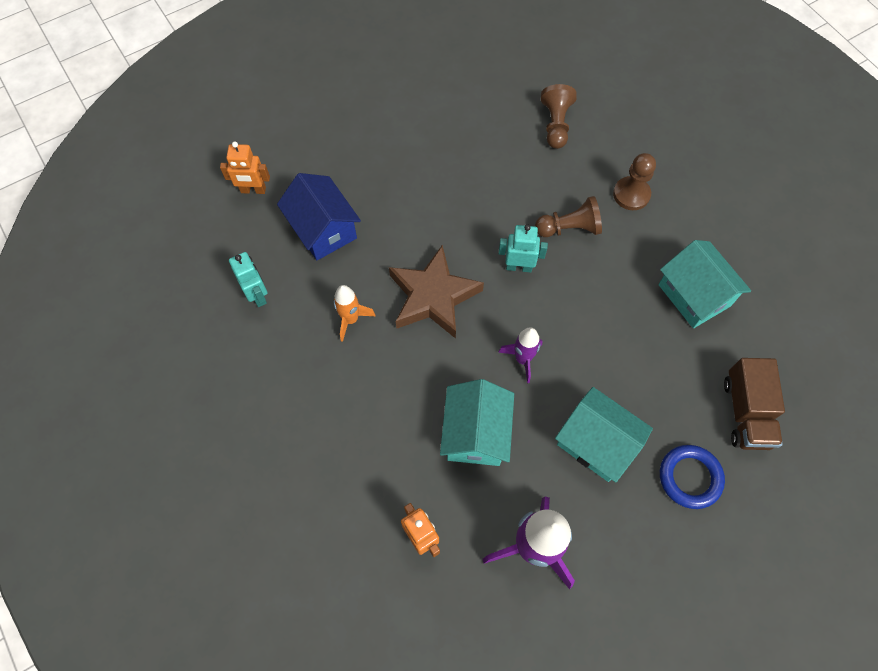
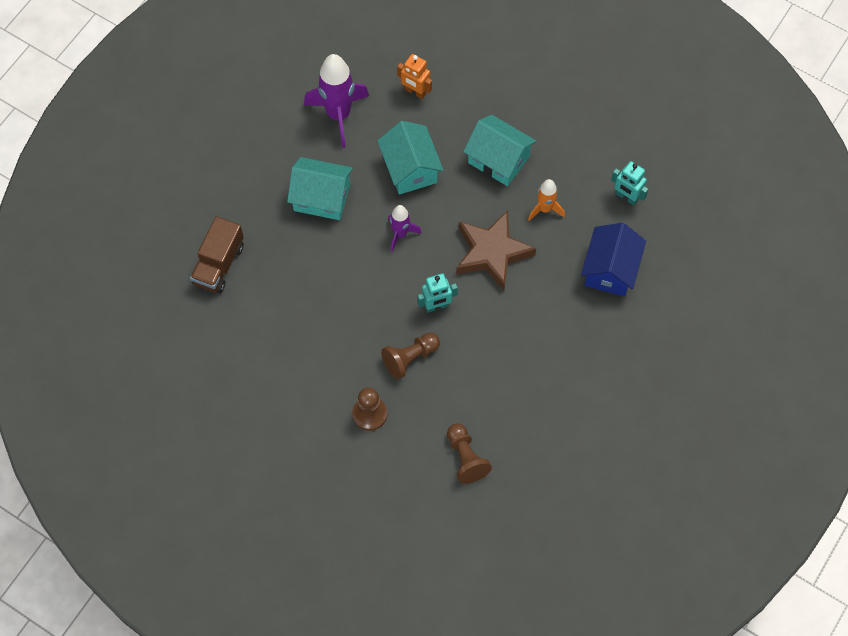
camera: 155 degrees right, 0 degrees up
(253, 190) = (689, 278): orange robot -> none
(323, 229) = (610, 270): blue house -> blue house turned 75 degrees clockwise
(689, 477) = (247, 202): blue ring -> none
(694, 295) = (286, 342): turquoise house -> turquoise house (498, 160)
(746, 412) = (219, 264): brown truck -> brown truck turned 135 degrees counterclockwise

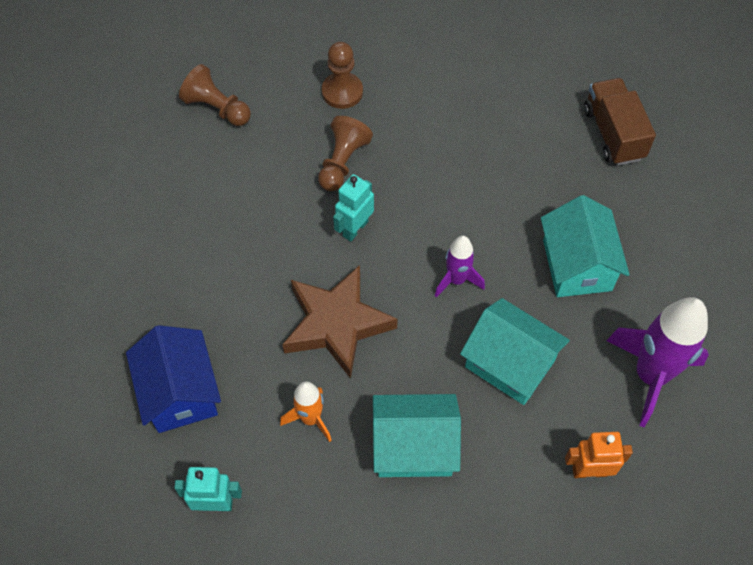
camera: 145 degrees right, 5 degrees down
(321, 198) = (577, 265): turquoise house -> turquoise house turned 75 degrees counterclockwise

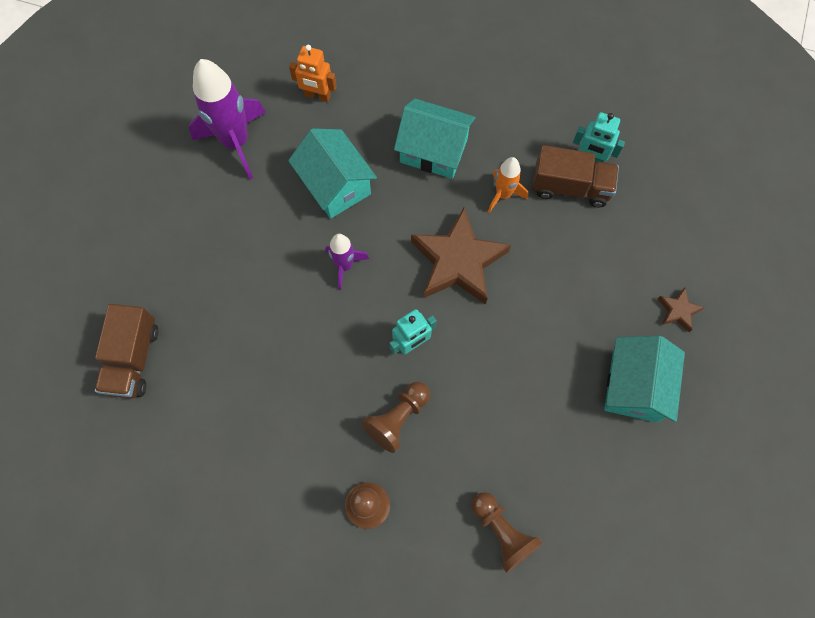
camera: 160 degrees left, 10 degrees up
(78, 350) = (678, 311): none -> brown star
(180, 392) = (599, 248): blue house -> none
(231, 457) = (570, 187): none -> brown truck
(577, 265) = (240, 245): turquoise house -> turquoise house (634, 386)

